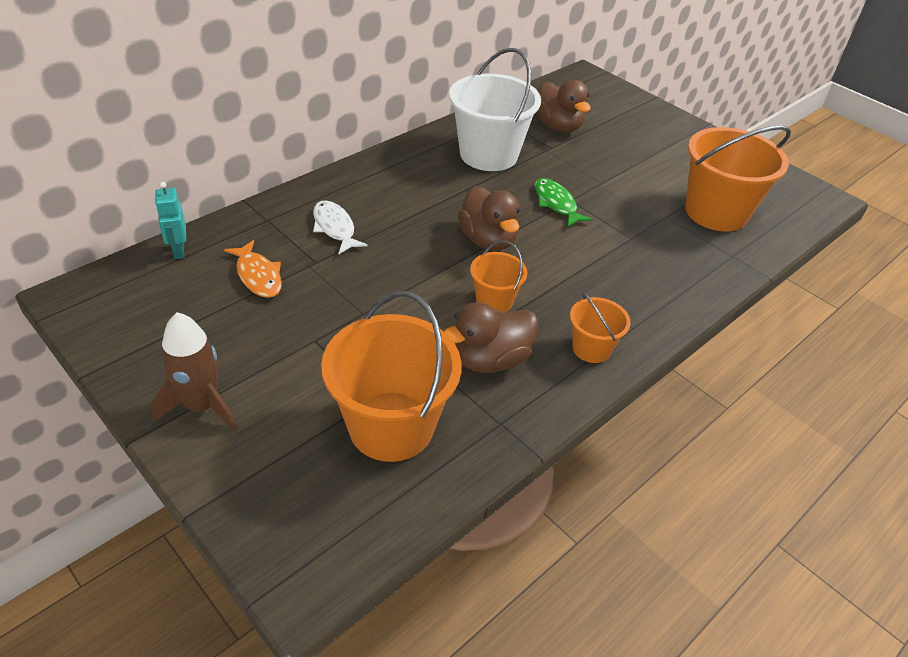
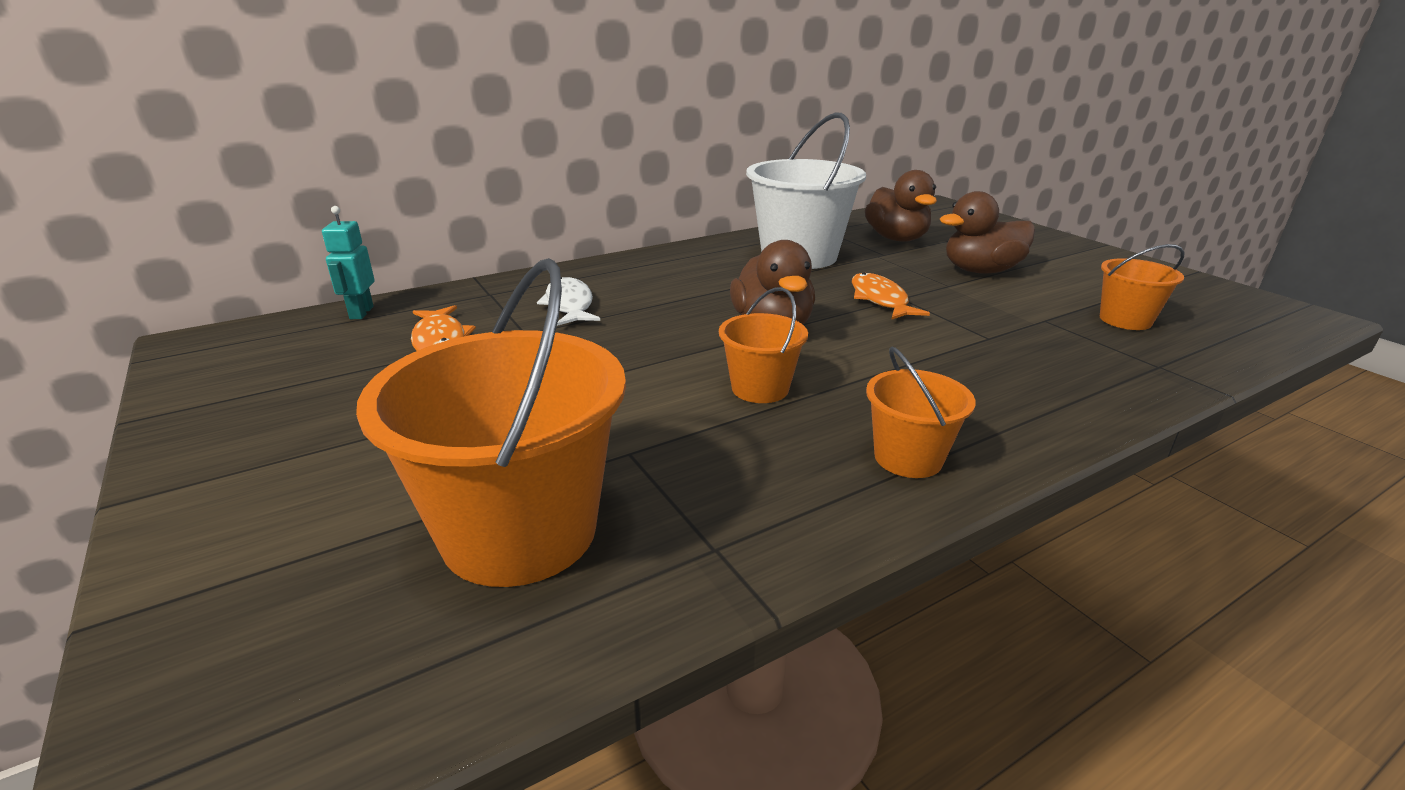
camera: 15 degrees right, 15 degrees down
(201, 406) = (246, 472): brown rocket -> none
(490, 360) = (728, 457): brown duck -> brown duck (981, 271)
(556, 203) = (880, 300): green fish -> orange fish
(716, 212) = (1125, 320): orange bucket -> orange bucket, size x0.51

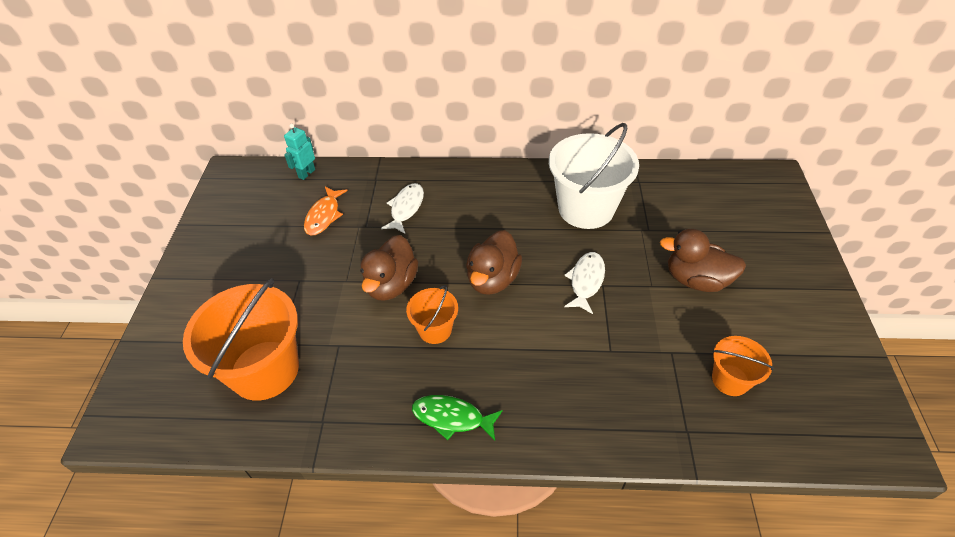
camera: 35 degrees right, 20 degrees up
(880, 300) = (586, 281): orange fish -> white fish
(896, 239) = (680, 213): brown duck -> brown duck (391, 284)
(908, 458) = (452, 418): orange bucket -> green fish

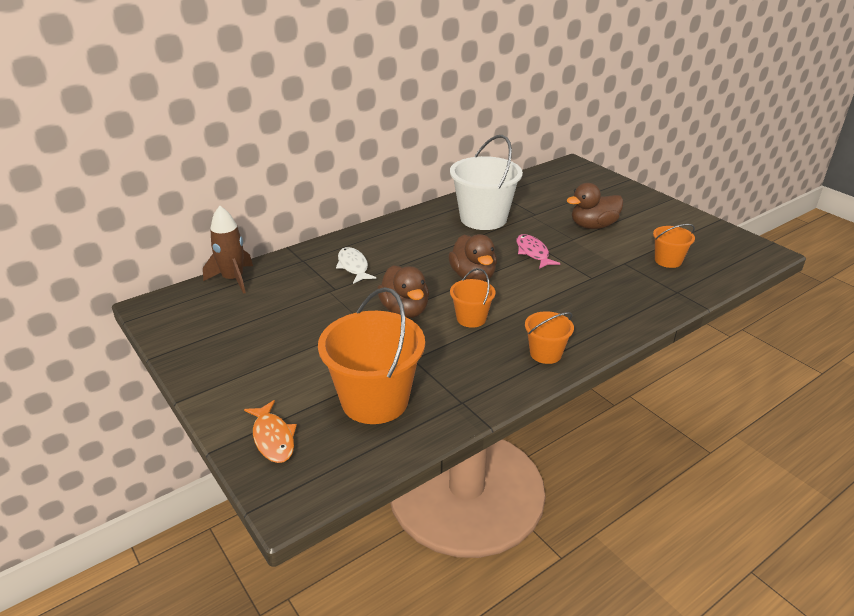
camera: 40 degrees left, 15 degrees down
(306, 173) = (233, 279): turquoise robot -> brown rocket
(324, 216) = (289, 297): orange fish -> orange fish (273, 438)
(452, 418) = (545, 353): green fish -> orange bucket
(586, 281) = (533, 253): white fish -> pink fish

